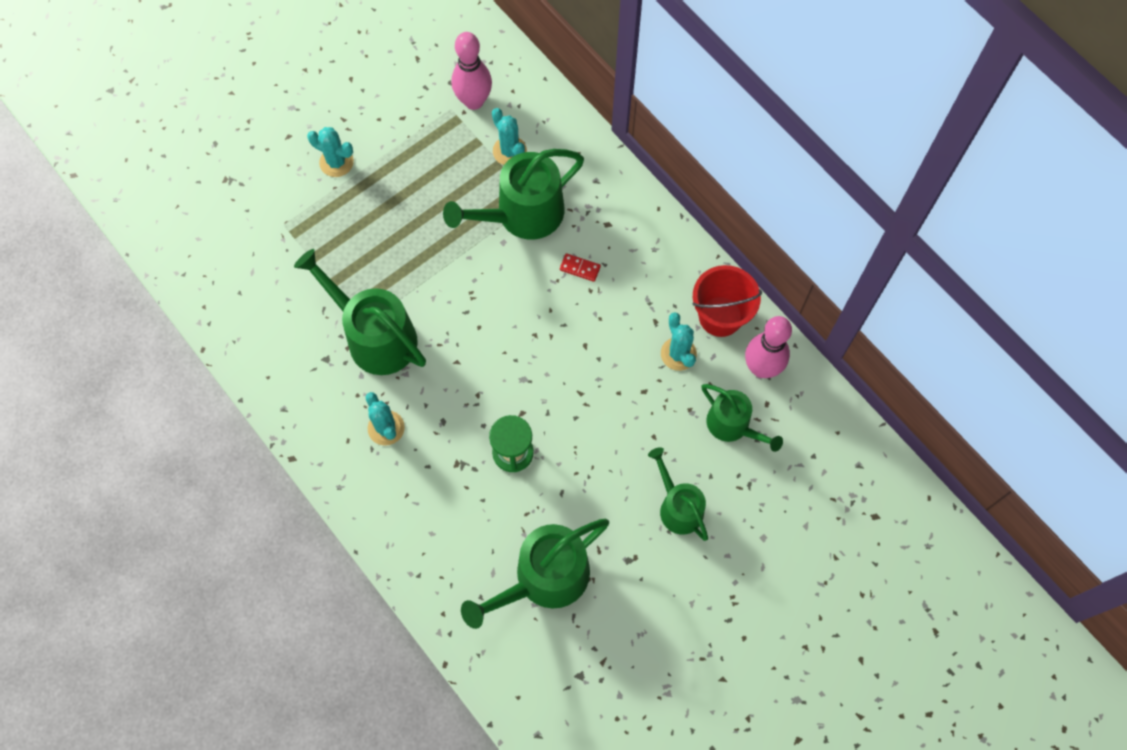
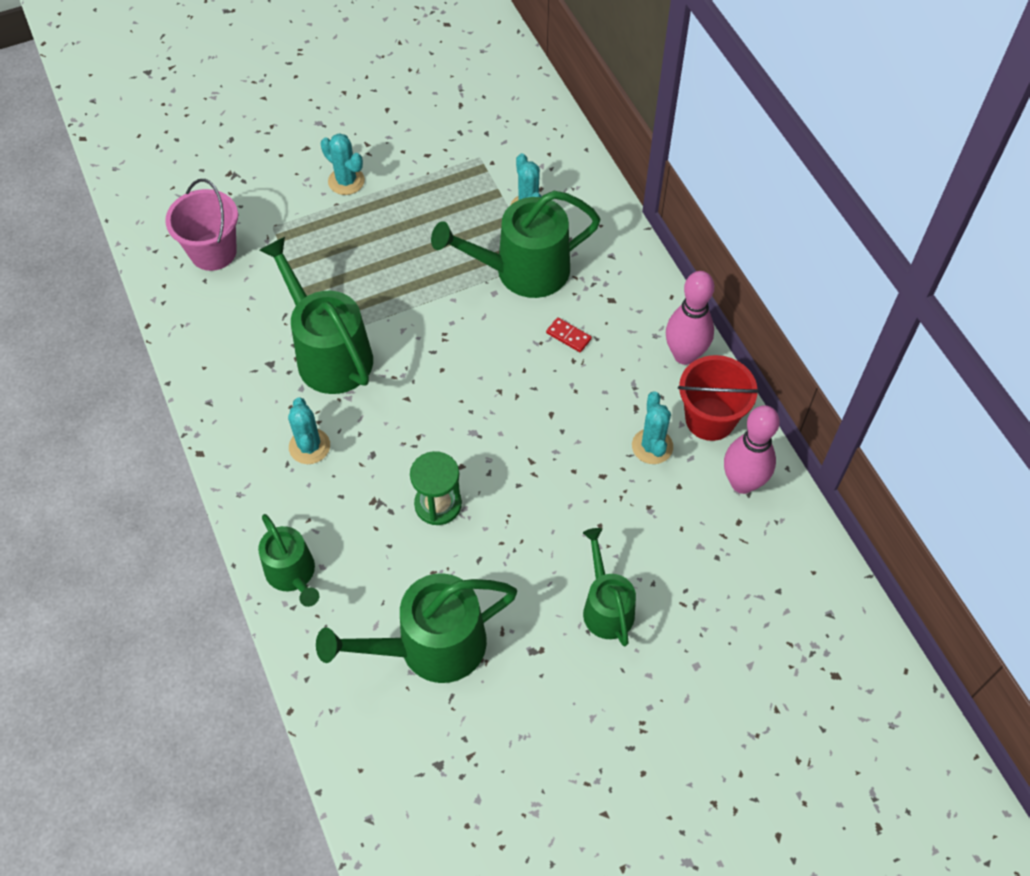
camera: 15 degrees right, 10 degrees down
(238, 262) = (213, 252): none -> pink bucket
(474, 101) = (505, 155): pink bowling pin -> pink bowling pin (684, 355)
(732, 425) = (693, 535): green watering can -> green watering can (293, 574)

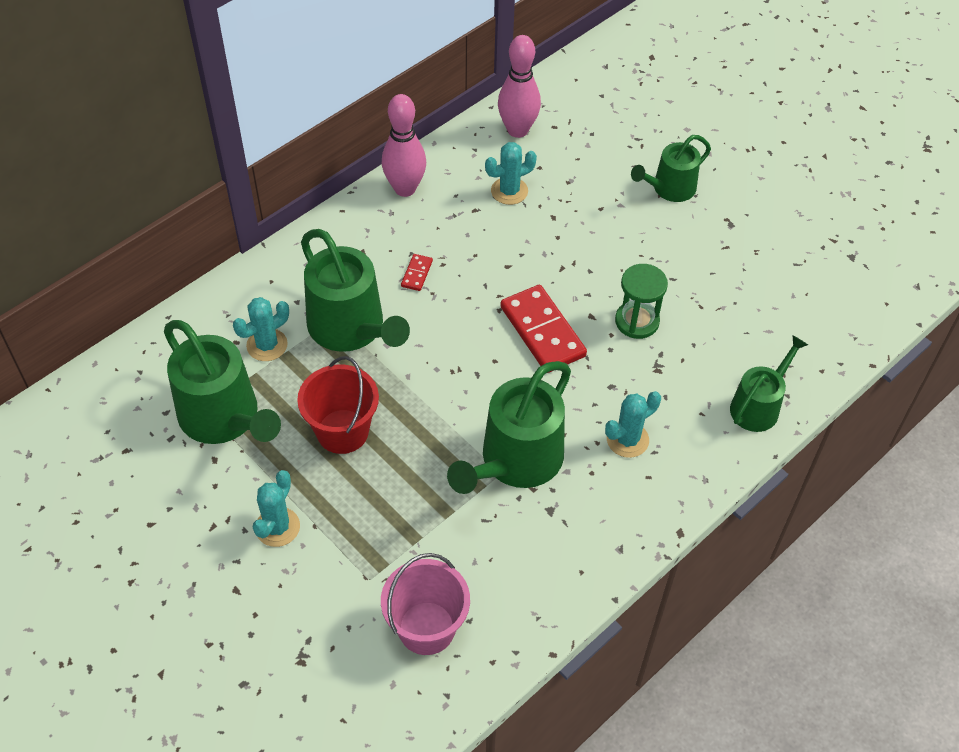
camera: 110 degrees left, 5 degrees down
(431, 646) = (764, 288): green watering can -> green watering can (224, 417)
(459, 418) = (542, 331): none -> red domino
(710, 419) = (465, 160): red bucket -> red bucket (342, 431)

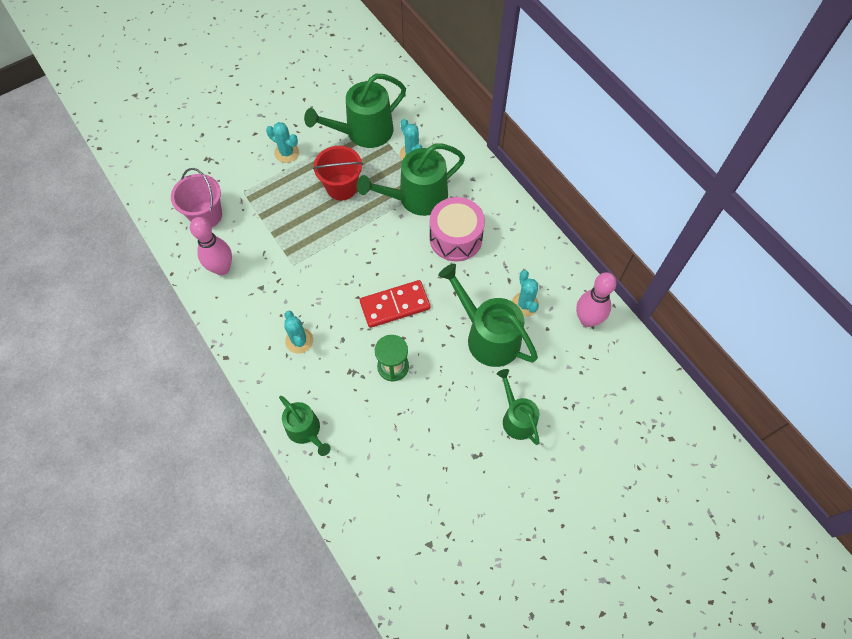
camera: 100 degrees right, 10 degrees up
(405, 188) = (533, 239): pink bowling pin -> pink bowling pin (222, 268)
(417, 274) = (455, 238): red domino -> pink drum
(516, 461) = (299, 274): green watering can -> green watering can (488, 336)

